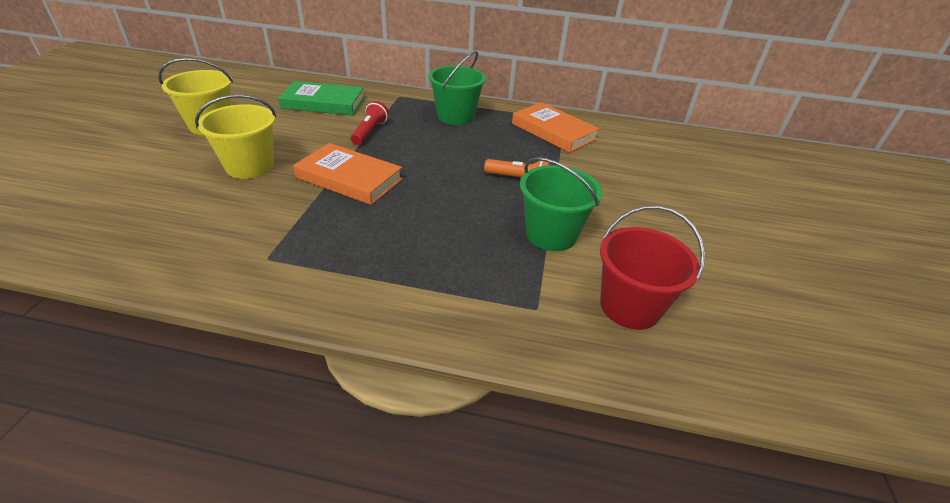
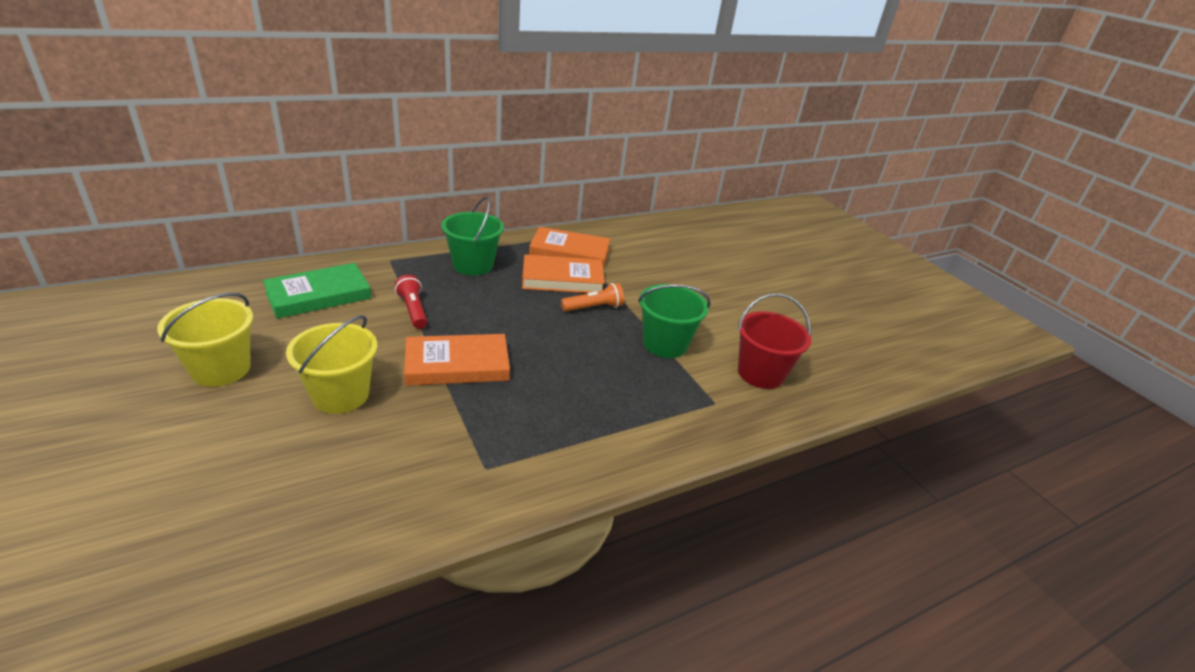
camera: 40 degrees left, 5 degrees down
(519, 149) = (562, 279): none -> orange book

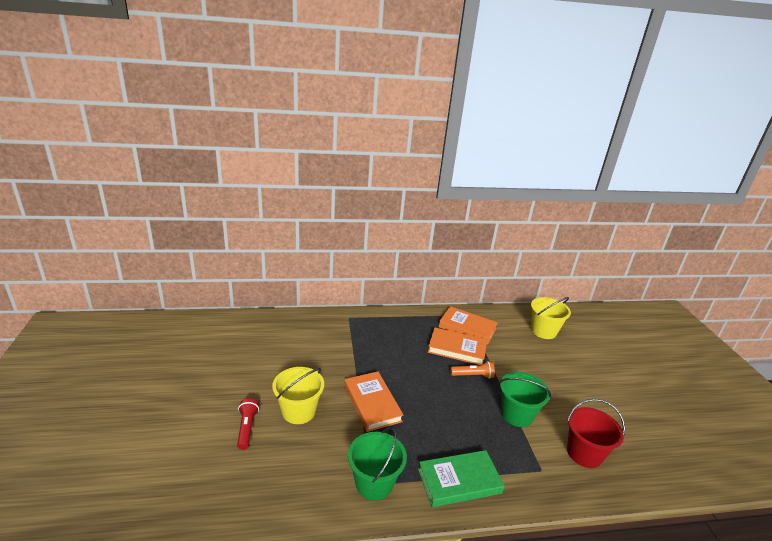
camera: 20 degrees right, 5 degrees down
(221, 369) = (238, 380): yellow bucket -> yellow bucket (543, 331)
(319, 295) = (301, 337): green book -> green book (459, 481)
(413, 310) = (354, 357): red flashlight -> red flashlight (247, 428)
(457, 364) = (372, 403): orange book -> orange book turned 60 degrees clockwise
(473, 265) = (399, 329): green bucket -> green bucket (374, 483)

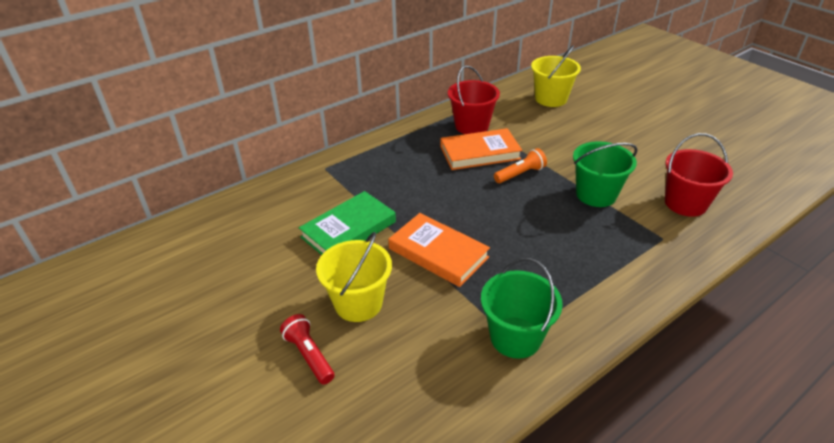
camera: 25 degrees left, 10 degrees up
(459, 481) = (598, 289): green book -> green book (349, 229)
(467, 328) = (471, 126): orange book -> red bucket

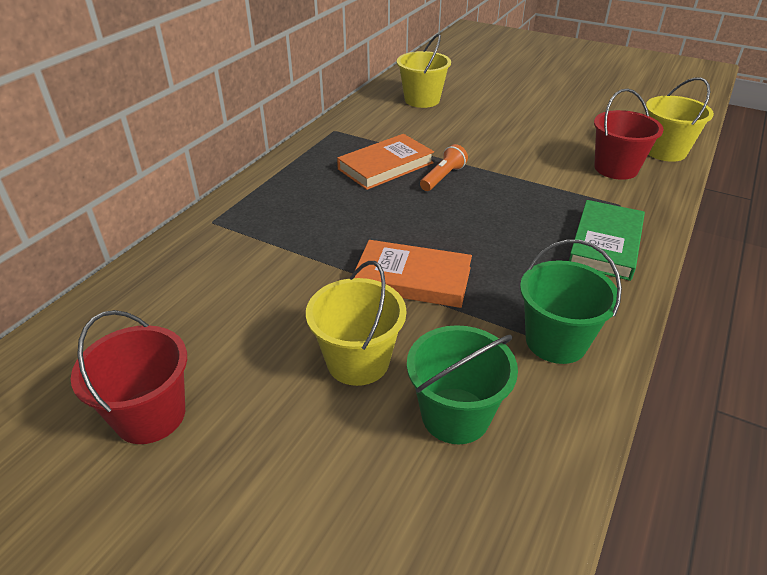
camera: 25 degrees left, 0 degrees up
(309, 355) = (338, 443): red flashlight -> none
(349, 229) = (289, 282): green book -> green book (605, 244)
(471, 126) = (357, 141): red bucket -> red bucket (150, 415)
(596, 194) = (531, 179): green bucket -> green bucket (455, 415)
(750, 198) = (665, 151): none -> yellow bucket

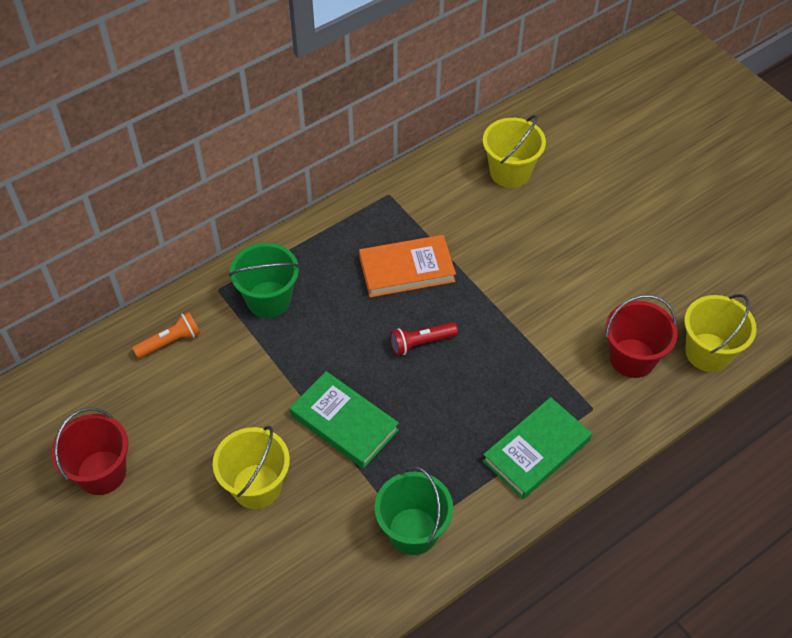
camera: 25 degrees right, 15 degrees up
(412, 279) = (344, 422): orange book -> green book
(438, 205) = (421, 343): none -> red flashlight
(443, 177) = (450, 306): orange flashlight -> orange flashlight (170, 342)
(455, 415) = (296, 560): green bucket -> green bucket (269, 299)

